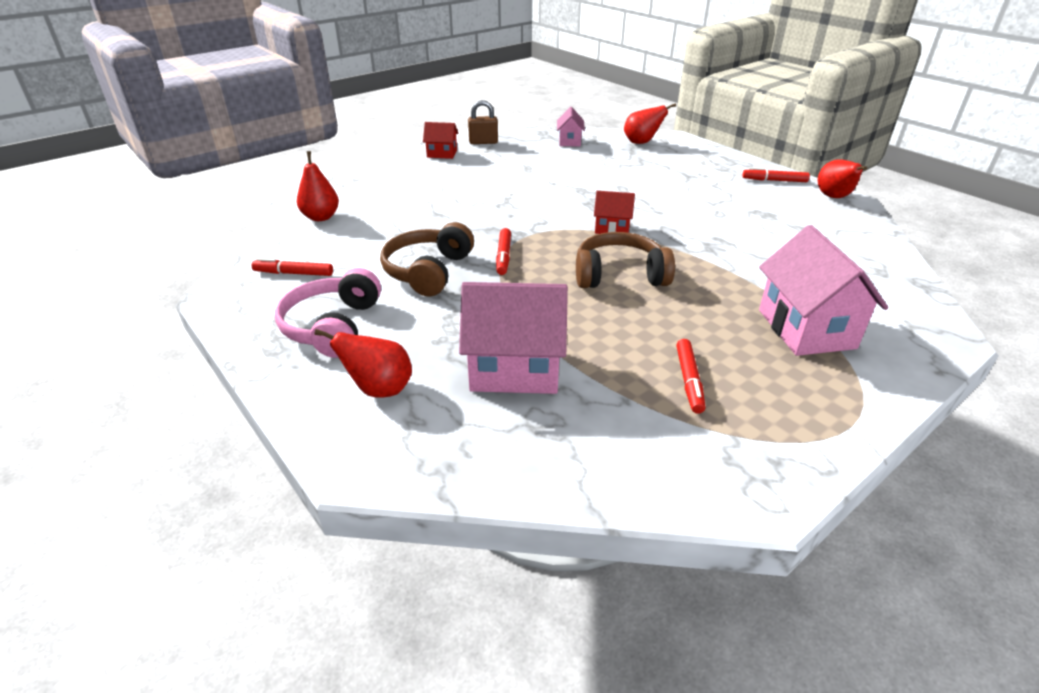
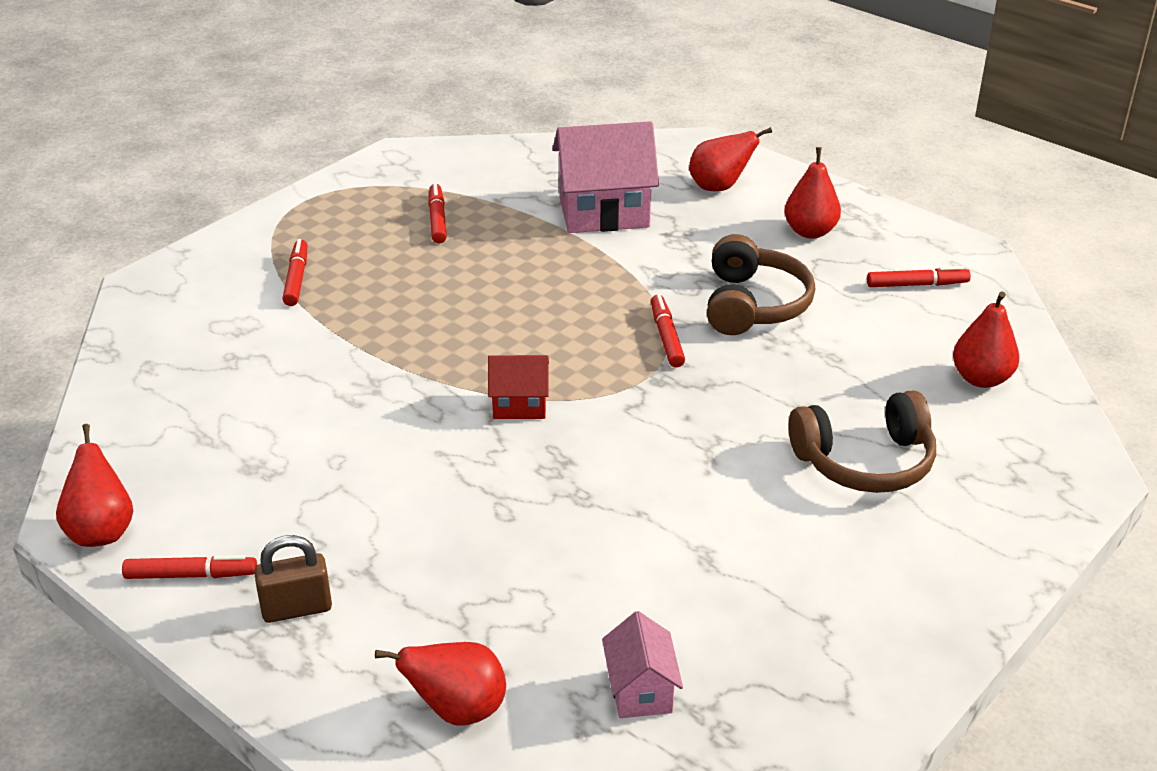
camera: 170 degrees right, 0 degrees up
(332, 326) = (810, 232): pink headphones -> red pear
(442, 154) = (915, 591): red house -> none
(483, 142) = (850, 658): brown padlock -> brown padlock (297, 608)
(619, 275) = (506, 325): brown headphones -> brown headphones (865, 462)
(806, 329) = (297, 279): pink house -> red marker

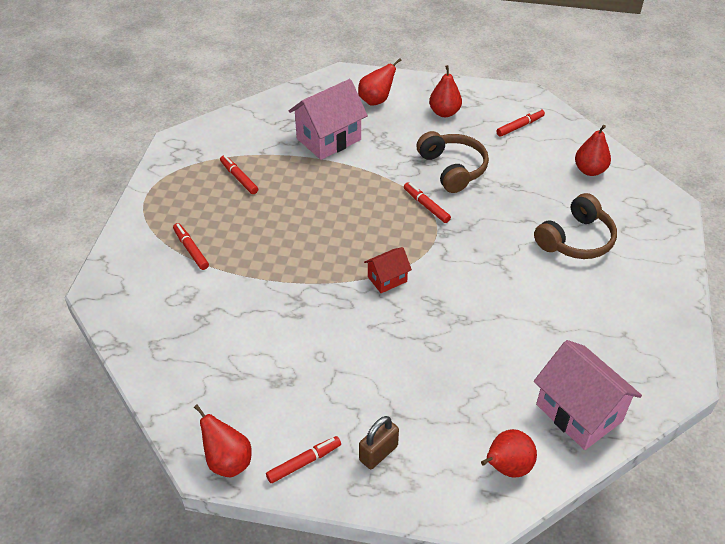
camera: 30 degrees left, 10 degrees up
(640, 690) = (579, 413): pink house -> pink house, size x1.89

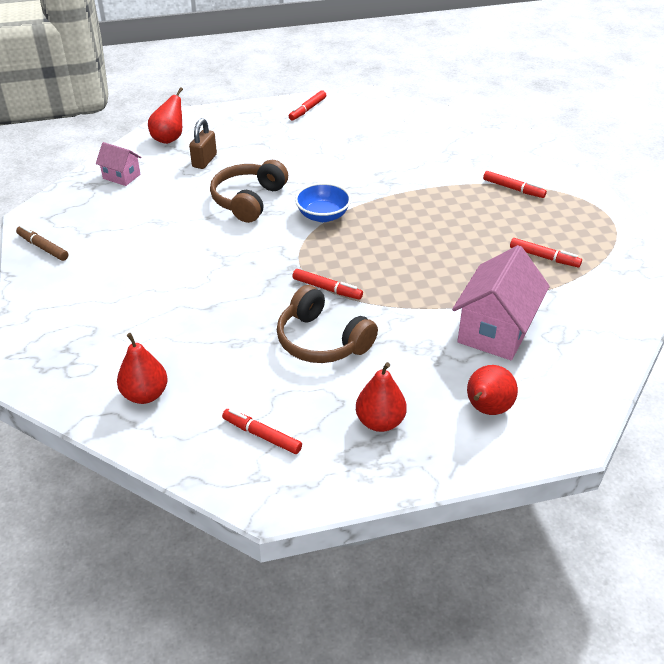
camera: 155 degrees right, 5 degrees down
(228, 461) = (356, 99): red pear -> none
(378, 453) = (261, 124): brown padlock -> brown padlock (204, 161)
(387, 279) = (323, 215): red house -> blue bowl
(520, 126) = (262, 435): red marker -> red marker turned 90 degrees clockwise
(576, 240) = (147, 302): brown headphones -> brown headphones (248, 200)
(579, 413) = (121, 176): pink house -> pink house, size x0.53
(669, 331) = (43, 247): none -> brown marker

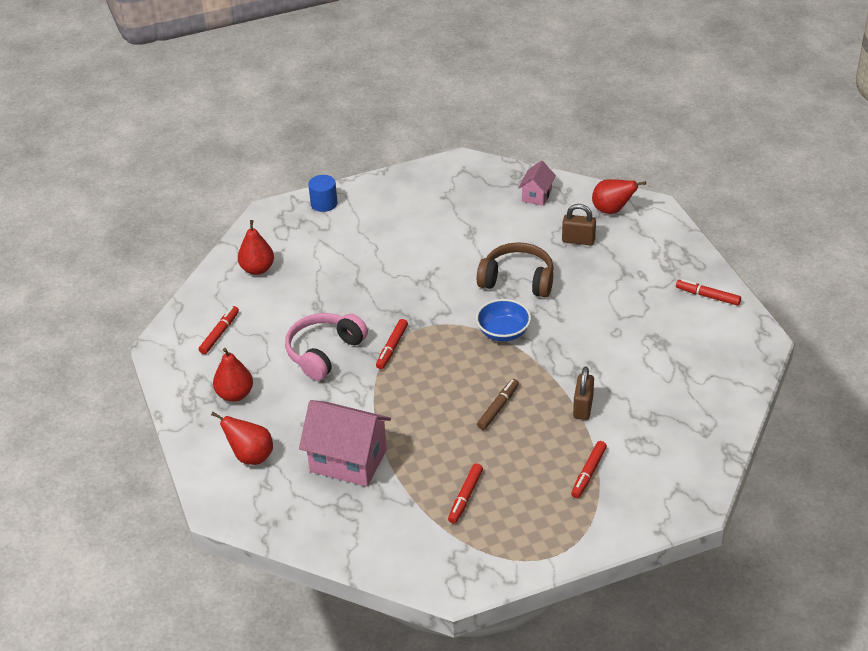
camera: 85 degrees right, 0 degrees up
(42, 328) = (324, 203): none -> blue cylinder
(43, 247) = (421, 178): brown marker -> brown marker (498, 408)
(322, 341) = (324, 352): brown headphones -> pink headphones
(433, 183) = (583, 407): none -> brown padlock

